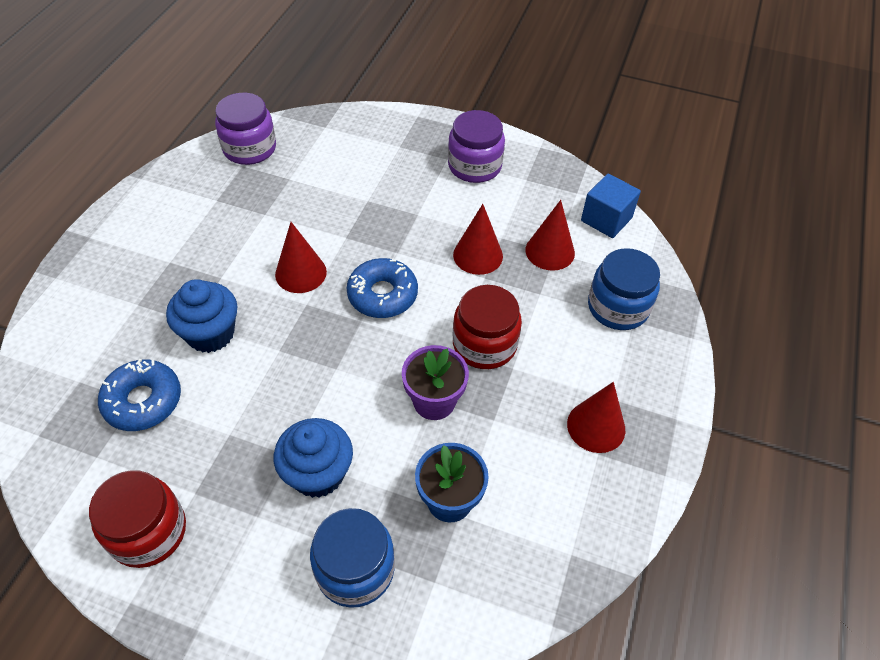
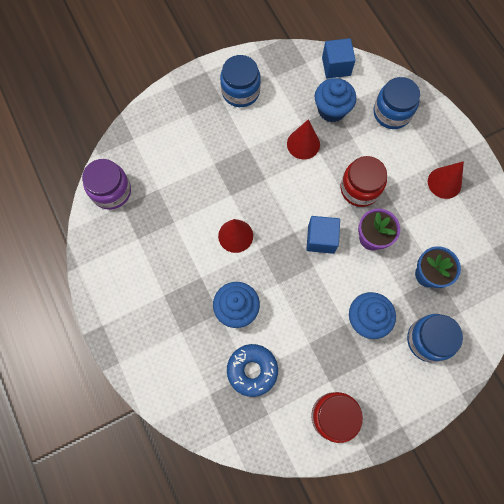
camera: 45 degrees left, 20 degrees up
(378, 352) = (321, 239): none -> blue cube
(382, 295) = (287, 208): blue donut -> none
(474, 166) = (240, 91): purple jar -> blue jar
(550, 251) = (331, 110): red cone -> blue cupcake

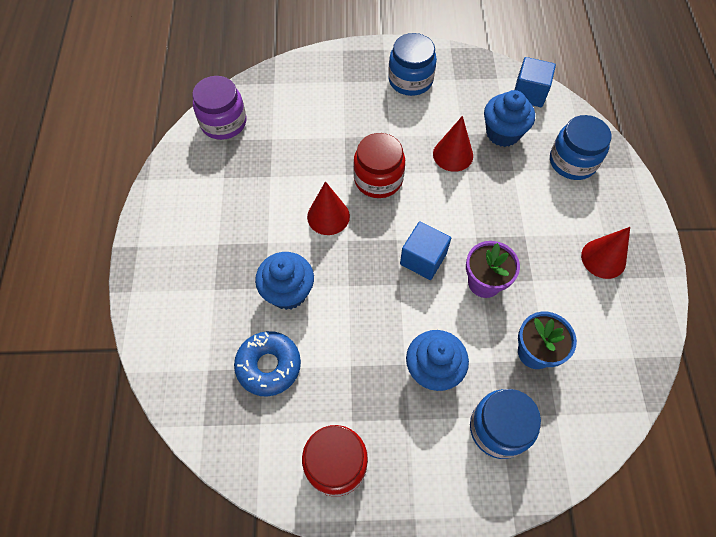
camera: 25 degrees right, 10 degrees down
(360, 189) = (496, 225): red jar -> red jar (378, 179)

